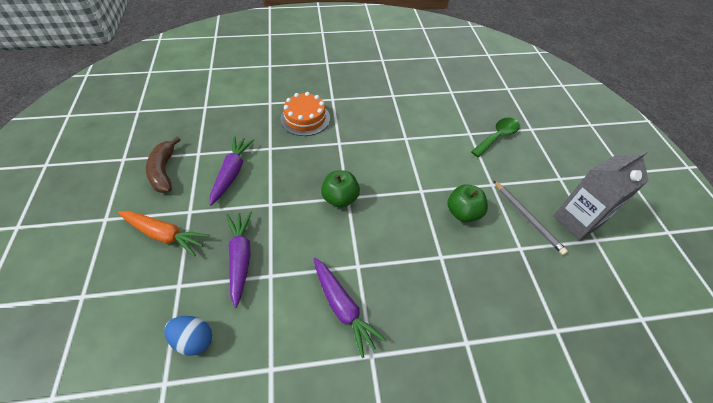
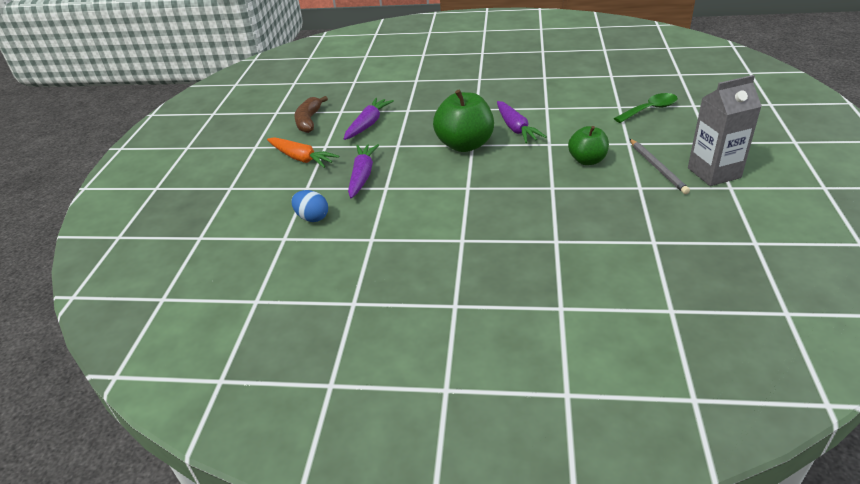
camera: 20 degrees right, 15 degrees down
(305, 118) = (447, 91): orange cake -> none
(340, 198) = (465, 145): green apple -> green apple, size x1.61
(343, 308) = (445, 211): purple carrot -> purple carrot (516, 129)

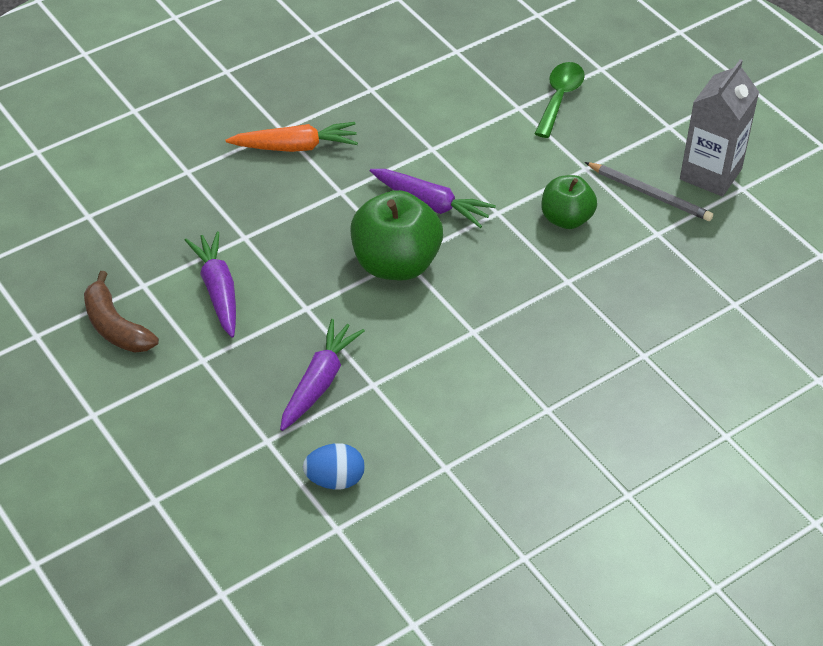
camera: 45 degrees left, 10 degrees up
(301, 158) = (196, 398): orange carrot -> orange carrot (296, 147)
(362, 175) = (319, 382): purple carrot -> purple carrot turned 60 degrees clockwise

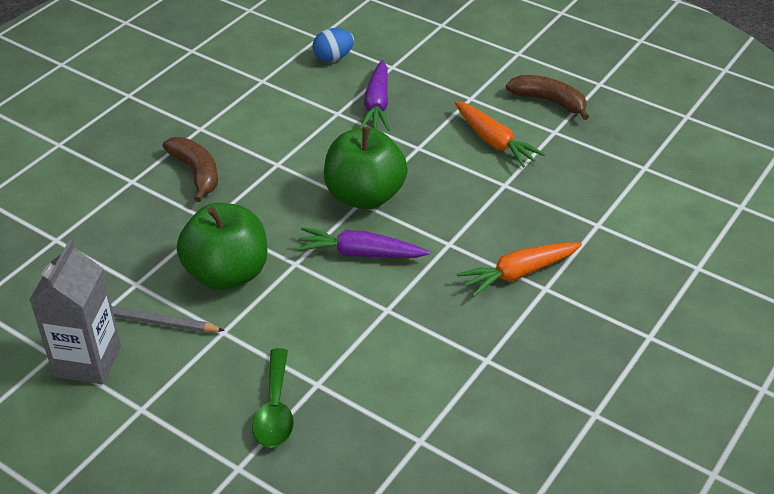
camera: 160 degrees right, 5 degrees down
(218, 290) = (494, 142): purple carrot -> orange carrot
(566, 219) = (227, 274): green apple -> green apple, size x1.61
(568, 345) = (196, 173): none -> brown banana

